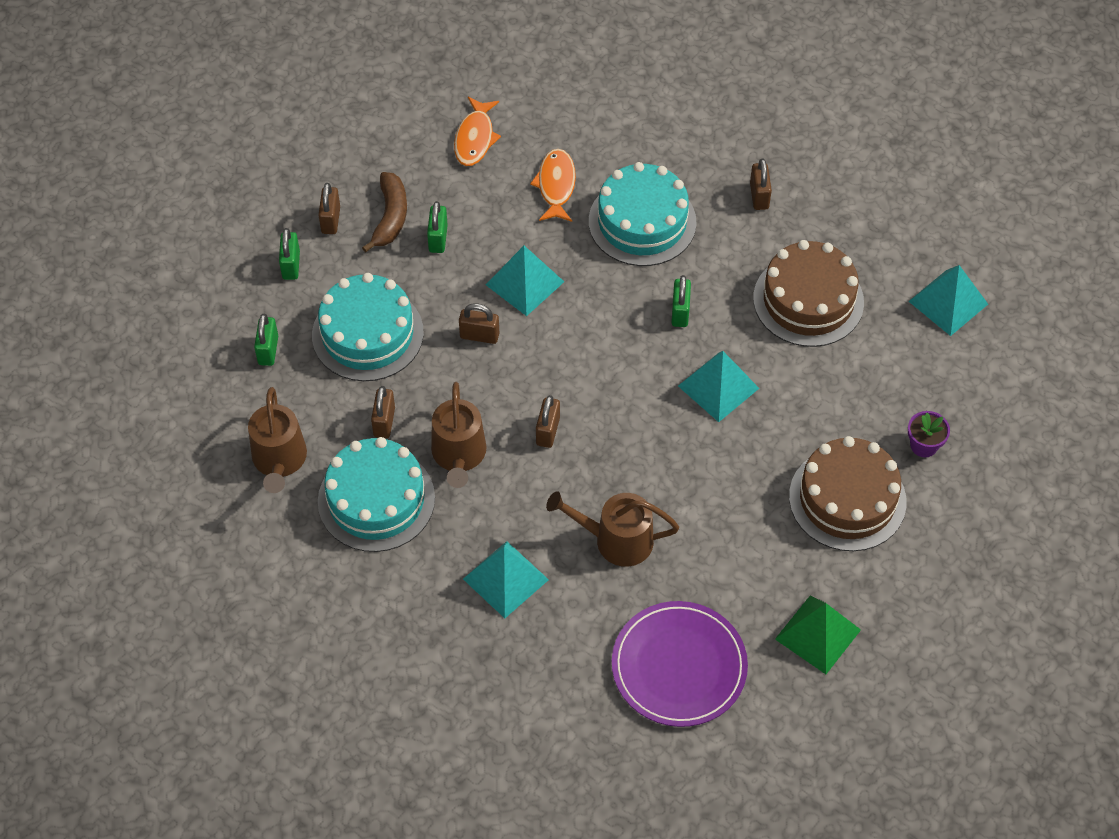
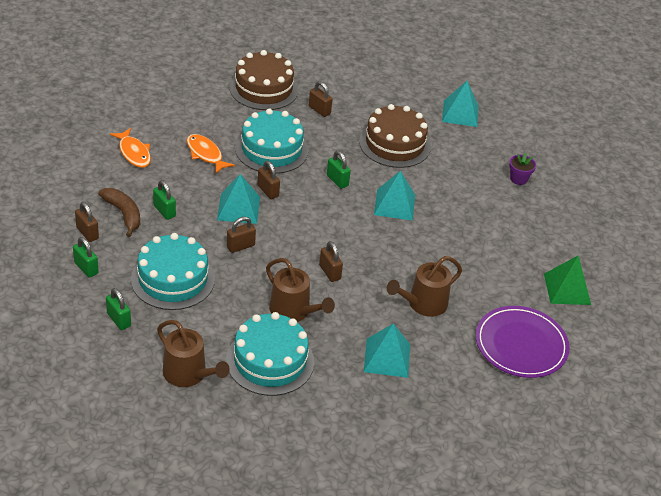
camera: 45 degrees left, 15 degrees down
(384, 422) = (231, 318): brown padlock -> brown padlock (268, 191)
(847, 499) = (511, 221): brown cake -> brown cake (264, 88)

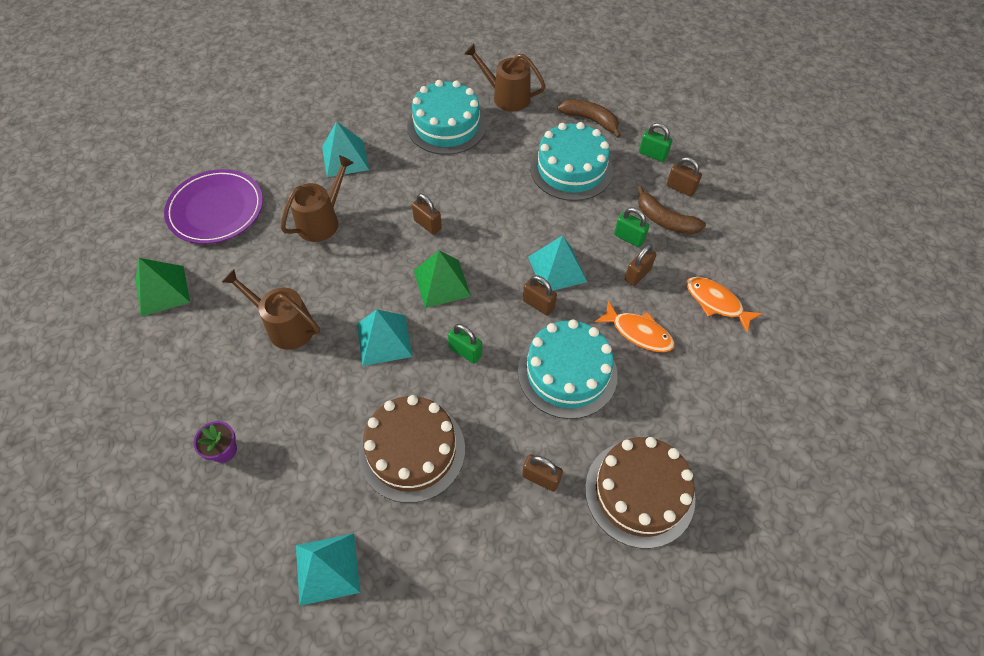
camera: 165 degrees right, 15 degrees up
(119, 320) = (590, 120): green padlock -> brown banana
(240, 246) = (529, 224): brown padlock -> brown padlock (637, 274)
(293, 311) = (446, 174): brown watering can -> brown watering can (285, 326)
(336, 226) = (442, 283): none -> green pyramid

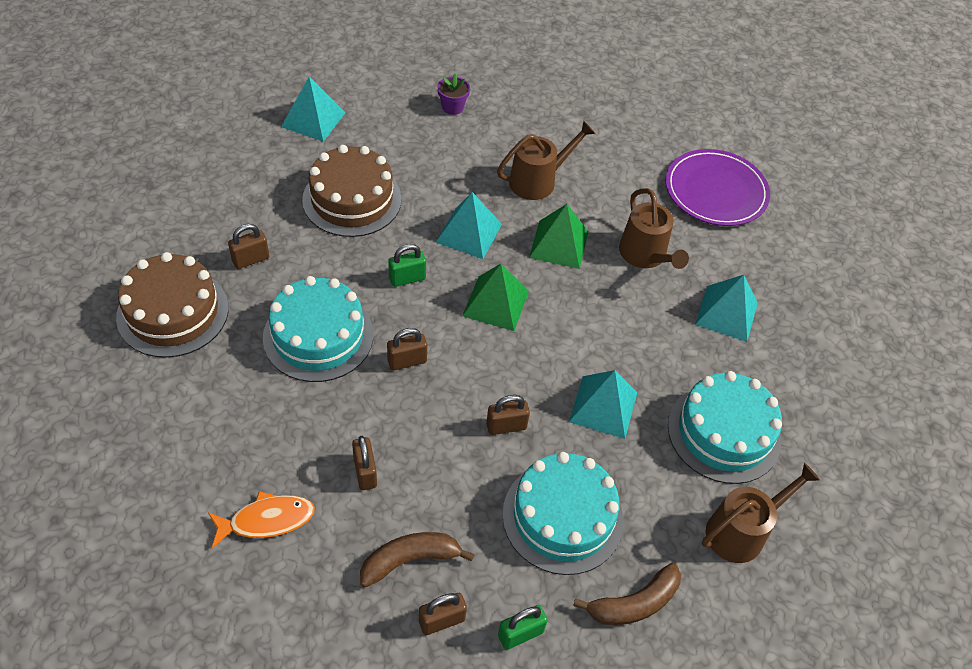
camera: 120 degrees right, 5 degrees down
(162, 290) = (638, 127): green pyramid -> green pyramid (559, 244)
(427, 224) = (579, 331): brown padlock -> brown padlock (506, 426)
(557, 269) = (434, 404): turquoise pyramid -> turquoise pyramid (603, 407)
(629, 238) = (417, 501): green padlock -> none
(638, 332) = (302, 421): orange fish -> none

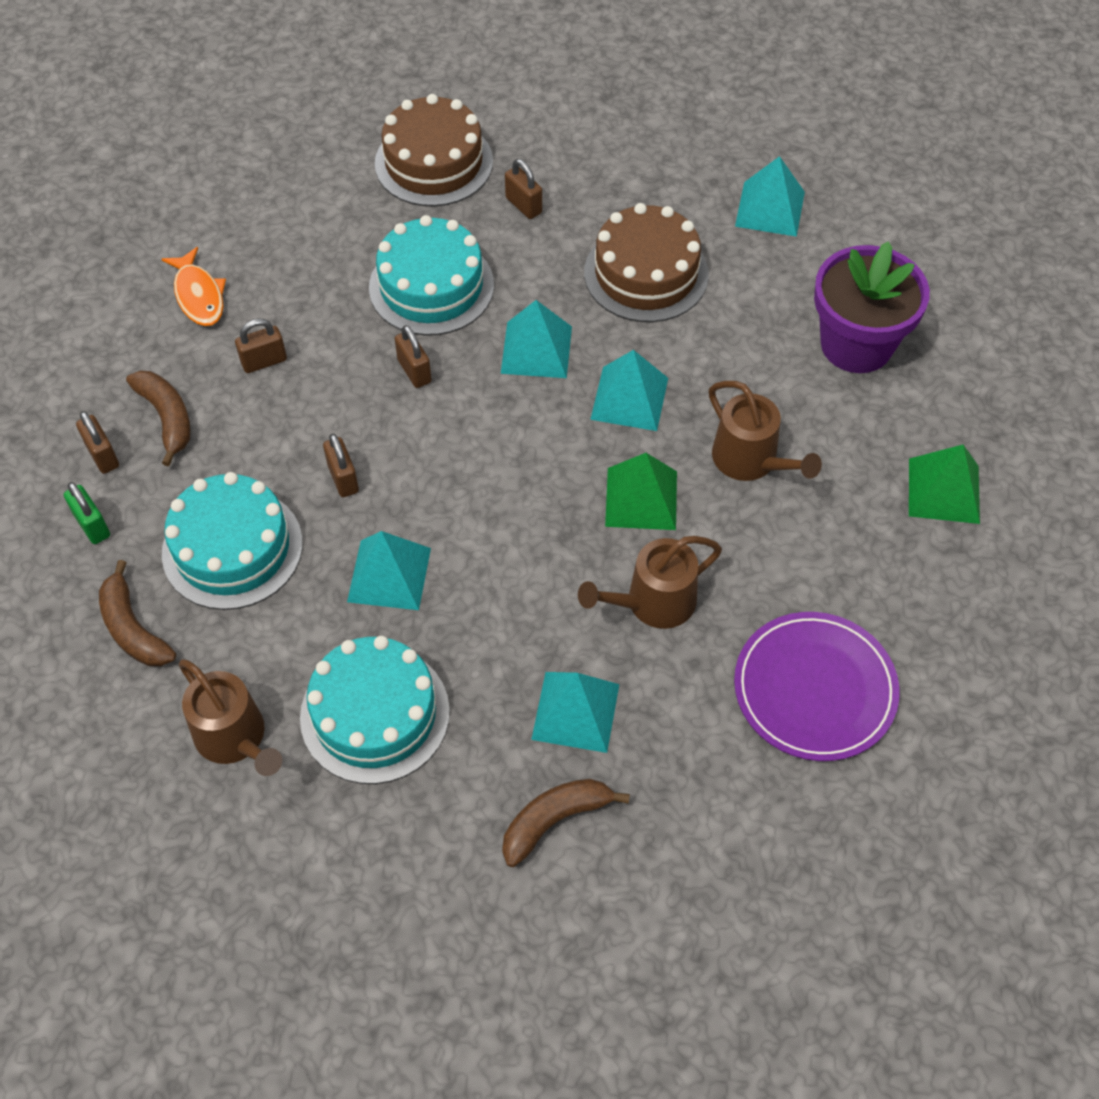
camera: 85 degrees right, 5 degrees up
(407, 278) = (536, 349): green padlock -> turquoise pyramid
(452, 107) = (856, 344): purple flower pot -> purple flower pot, size x2.34
(496, 303) = (522, 443): green pyramid -> green pyramid (943, 490)
(806, 339) = (555, 820): none -> brown banana

